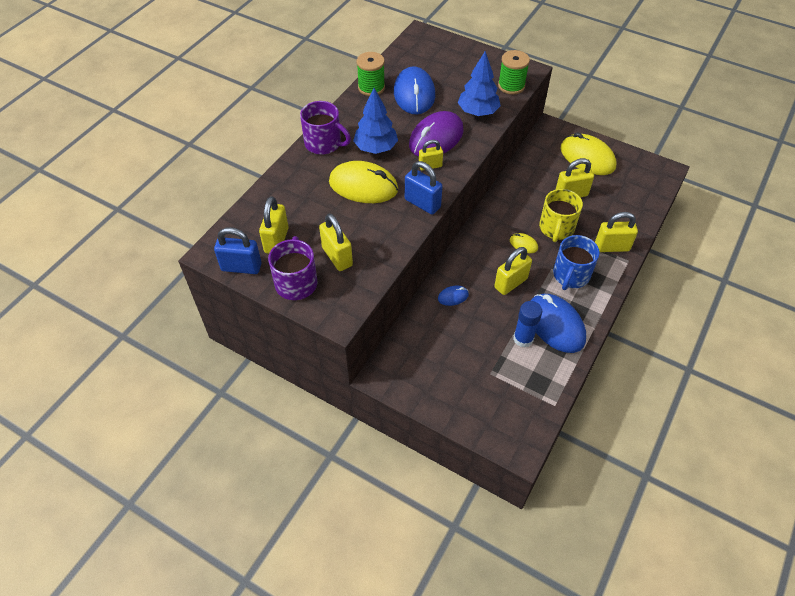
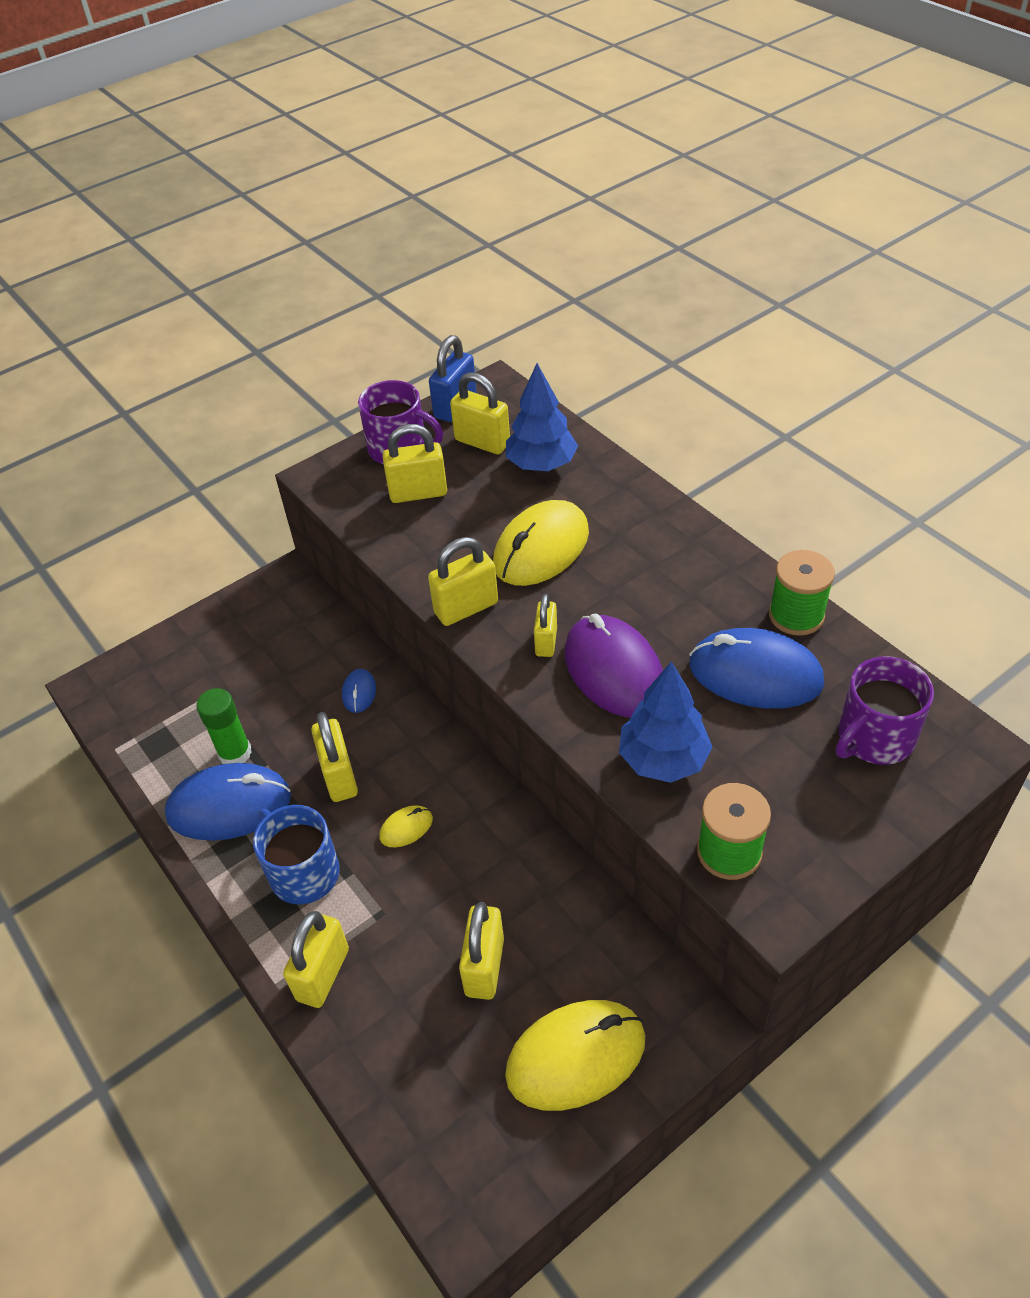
camera: 115 degrees right, 5 degrees down
(324, 143) = (662, 523): purple mug -> purple mug (874, 737)
(376, 148) = (623, 583): blue tree -> blue tree (541, 464)
(422, 203) = (466, 608): blue padlock -> yellow padlock
(523, 338) = (235, 753): blue glue stick -> green glue stick
(556, 228) = (414, 898): yellow mug -> none

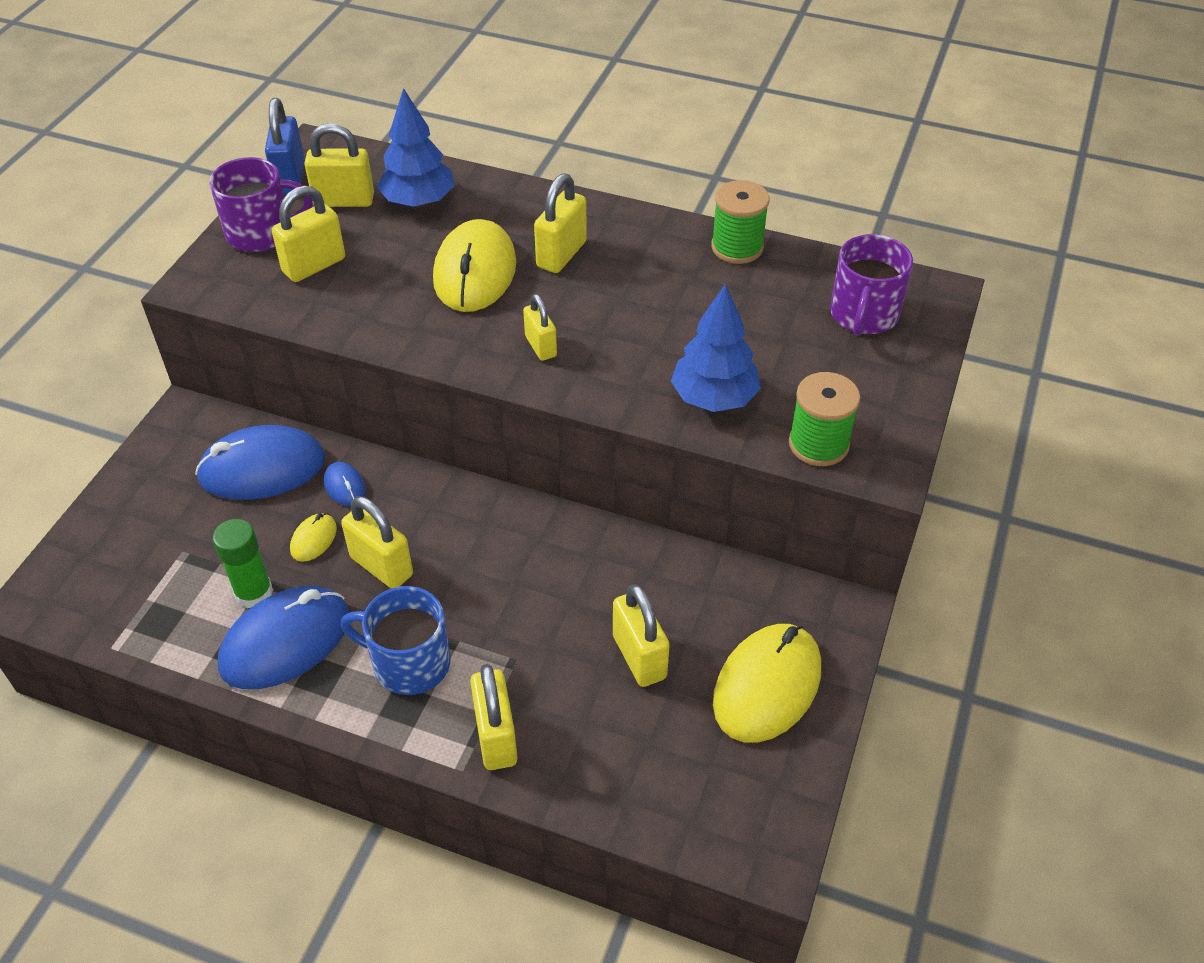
camera: 35 degrees left, 0 degrees up
(406, 828) = (482, 580): yellow mouse -> yellow mouse (314, 539)
(466, 608) = (443, 346): yellow padlock -> yellow padlock (561, 254)
(614, 670) = (619, 346): purple mouse -> none
(755, 674) = (738, 304): blue mouse -> blue mouse (262, 468)

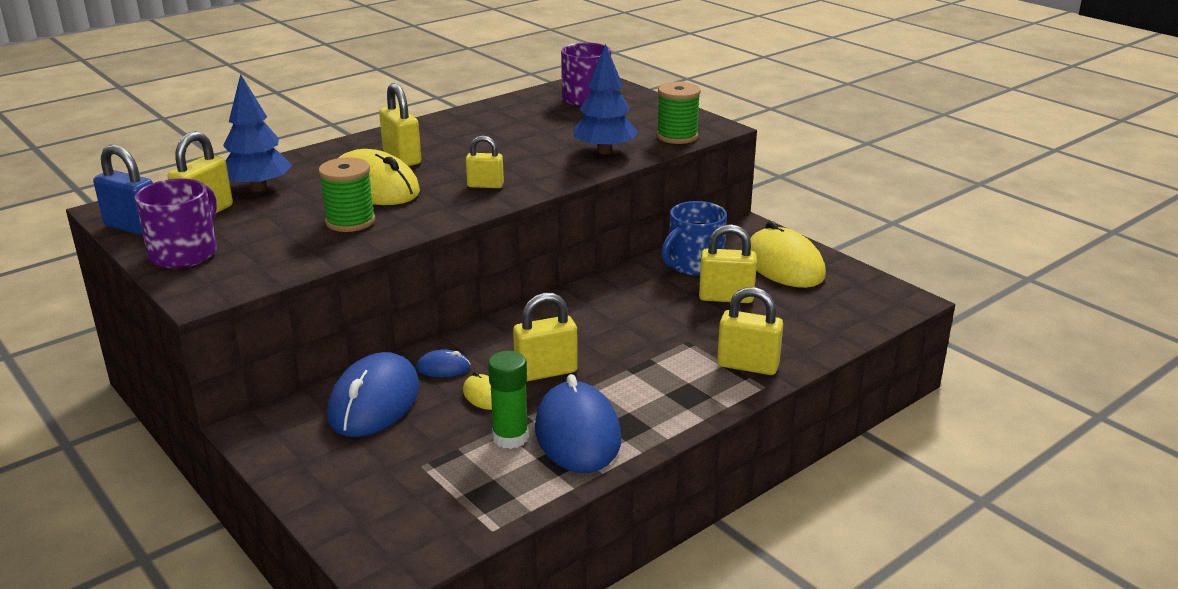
camera: 60 degrees left, 20 degrees down
(314, 265) = (266, 241): yellow padlock -> none
(409, 663) = (651, 383): blue mug -> blue mug (694, 264)
(737, 247) = (478, 112): green spool -> green spool (350, 221)

